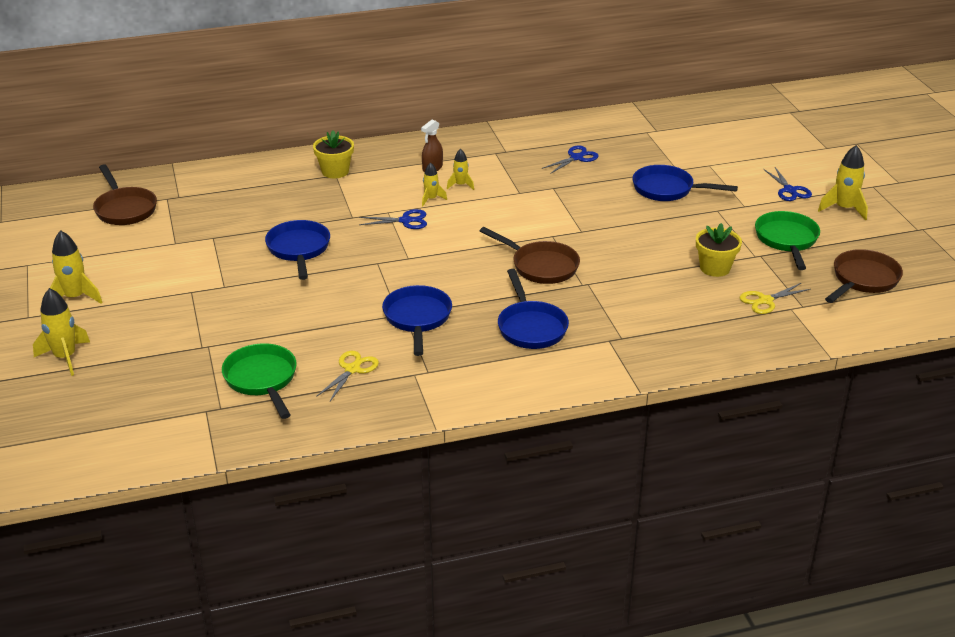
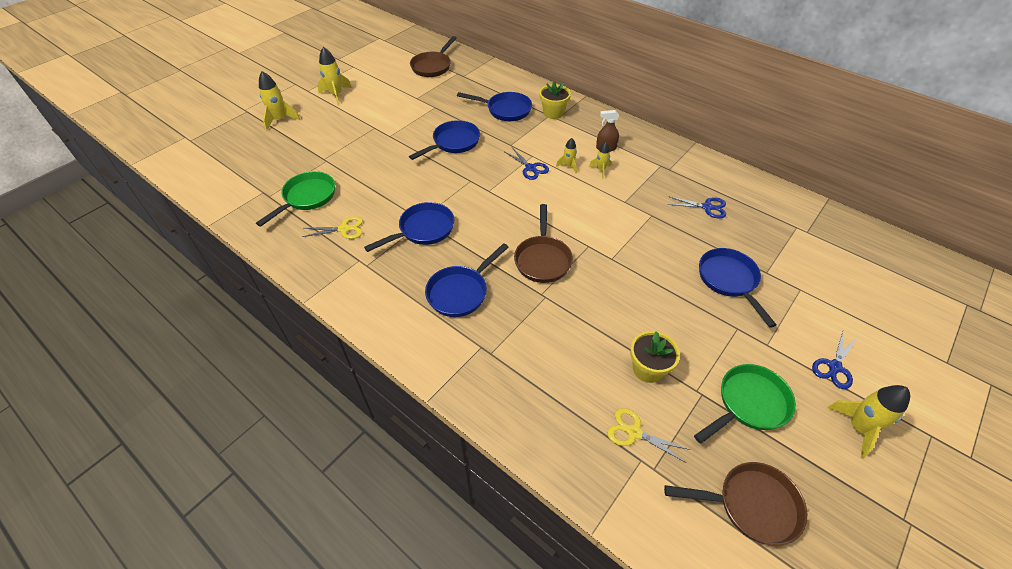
camera: 55 degrees right, 15 degrees up
(287, 196) = (505, 110): none -> blue pan

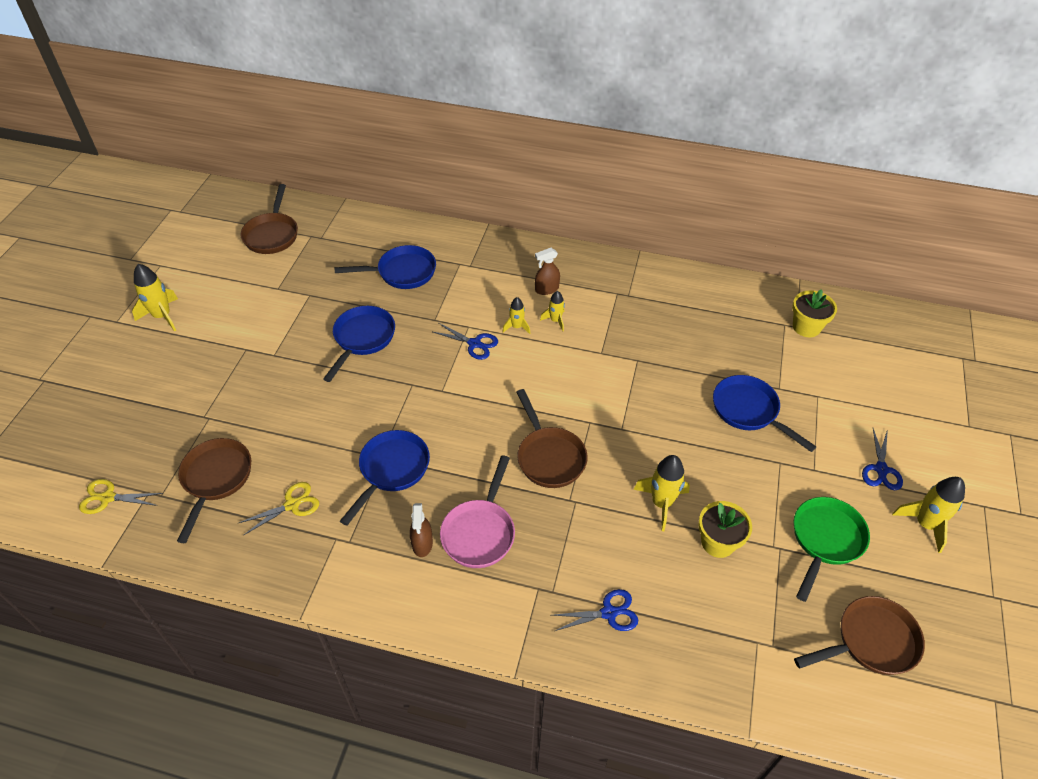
camera: 25 degrees left, 0 degrees up
(280, 120) = (104, 378): yellow rocket -> yellow rocket (661, 503)
(307, 198) = (215, 479): green pan -> brown pan
(415, 285) = (422, 543): none -> brown spray bottle
(460, 292) = (480, 532): blue pan -> pink pan
(553, 113) = (462, 259): yellow flower pot -> yellow flower pot (806, 327)
(634, 432) = (737, 616): yellow scissors -> yellow scissors (108, 498)
(707, 207) = (688, 330): blue scissors -> blue scissors (608, 613)

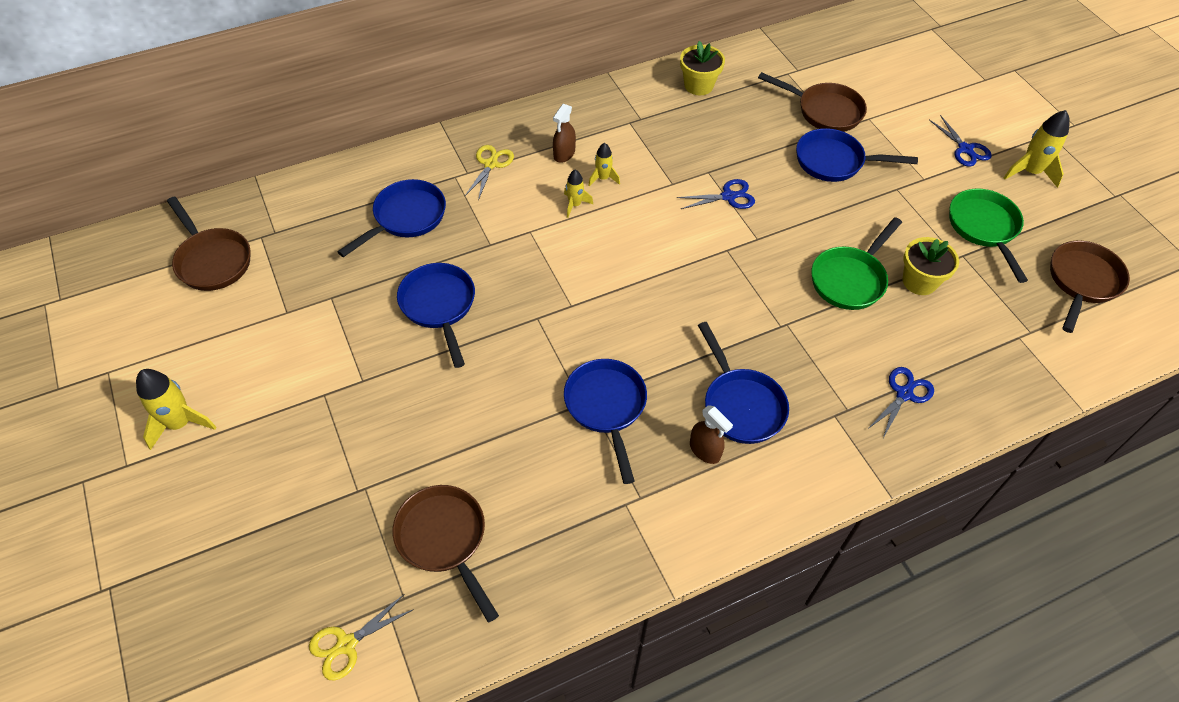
camera: 40 degrees left, 5 degrees up
(292, 505) = (549, 506): yellow scissors -> yellow scissors (490, 164)
(474, 344) = (553, 243): blue scissors -> blue scissors (728, 196)
(480, 532) = (741, 405): pink pan -> blue pan
(549, 457) = (726, 301): brown pan -> brown pan (824, 111)
(661, 503) = (850, 279): yellow rocket -> green pan
(806, 327) = (805, 66): yellow flower pot -> yellow flower pot (698, 85)

